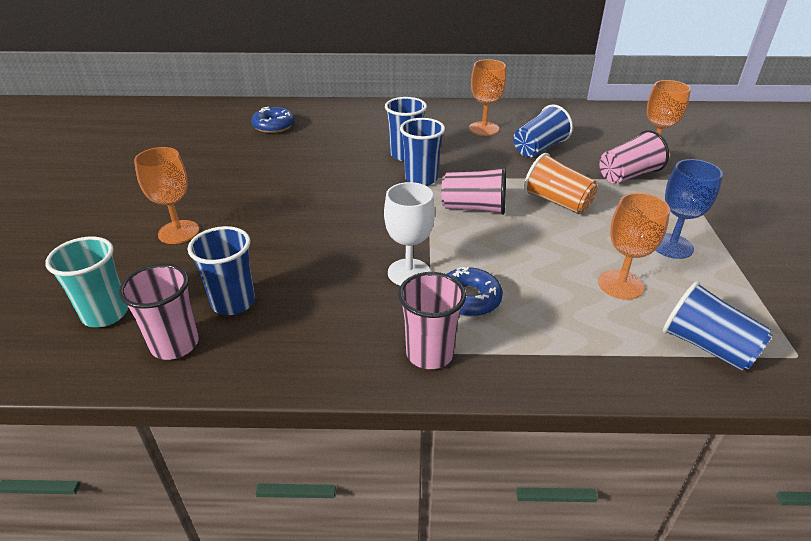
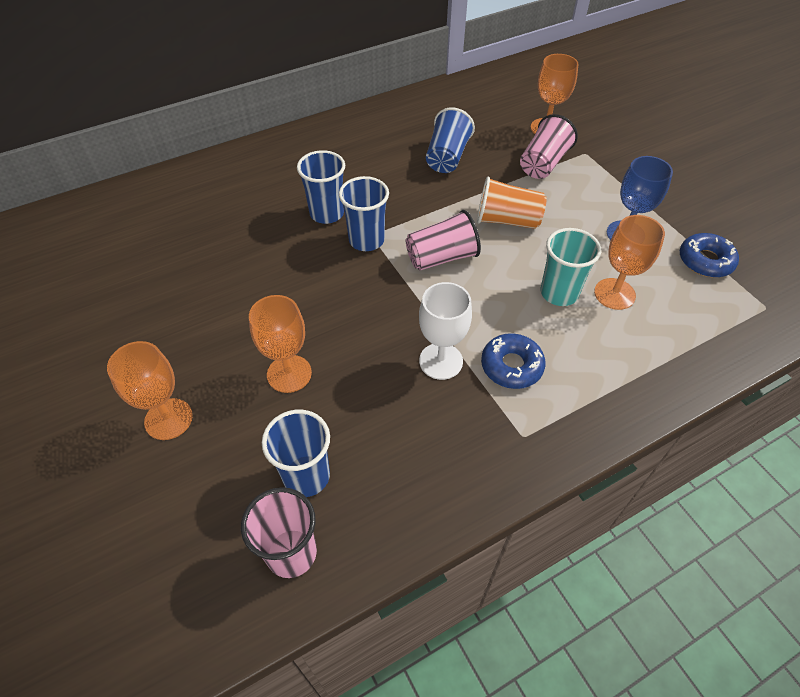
camera: 30 degrees left, 15 degrees up
(105, 314) = (184, 558): turquoise cup -> turquoise cup (559, 293)
(274, 126) = (146, 224): blue donut -> blue donut (705, 261)
(429, 353) = (522, 440): pink cup -> none
(484, 128) = (378, 148): orange goblet -> orange goblet (289, 374)
(707, 346) = (708, 328): blue cup -> none

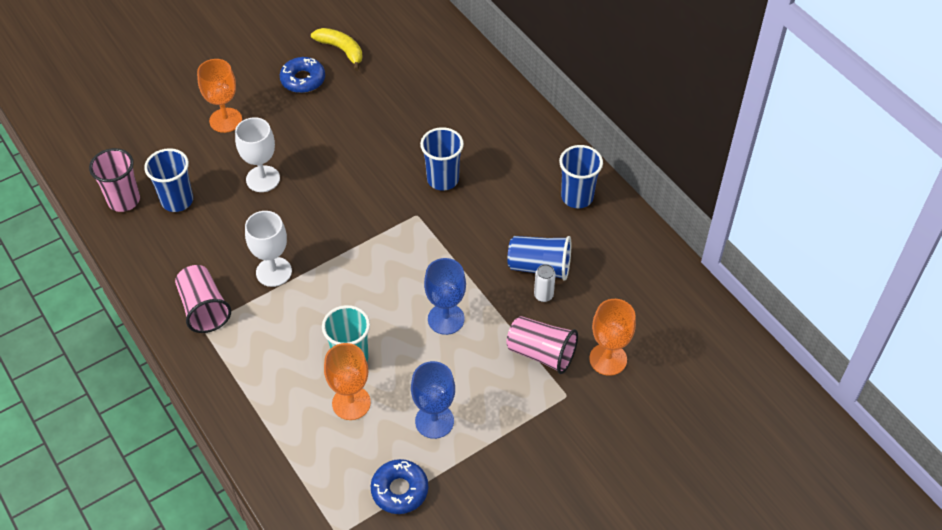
camera: 85 degrees right, 0 degrees up
(90, 291) = (341, 50): none -> yellow banana
(289, 374) = (263, 179): orange goblet -> white goblet
(366, 240) = (409, 211): blue cup -> blue cup (577, 197)
(441, 257) = (391, 268): pink cup -> pink cup (204, 308)
(479, 157) = (543, 295): none -> white can
(507, 220) = (446, 319): orange cup -> blue goblet
(511, 366) = (268, 320): blue donut -> blue donut (303, 80)

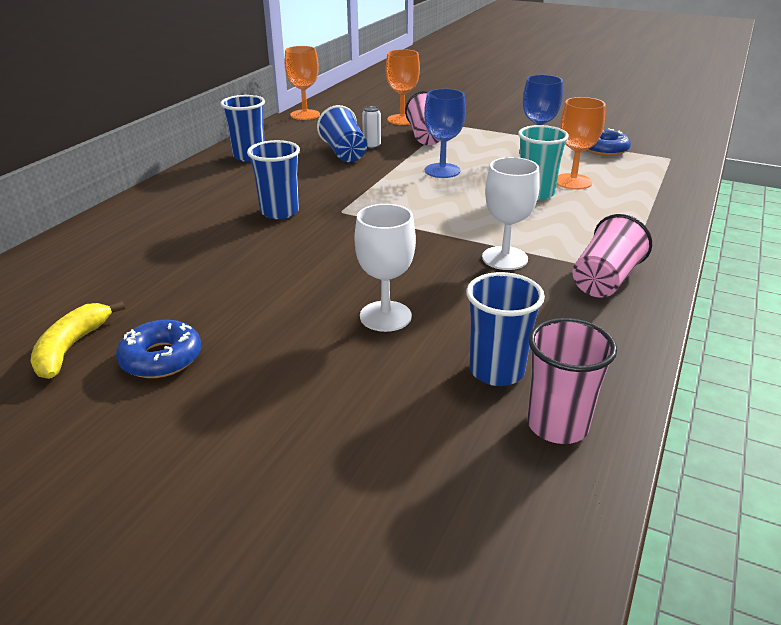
camera: 120 degrees left, 20 degrees down
(225, 120) = (302, 398): orange goblet -> orange goblet (305, 115)

